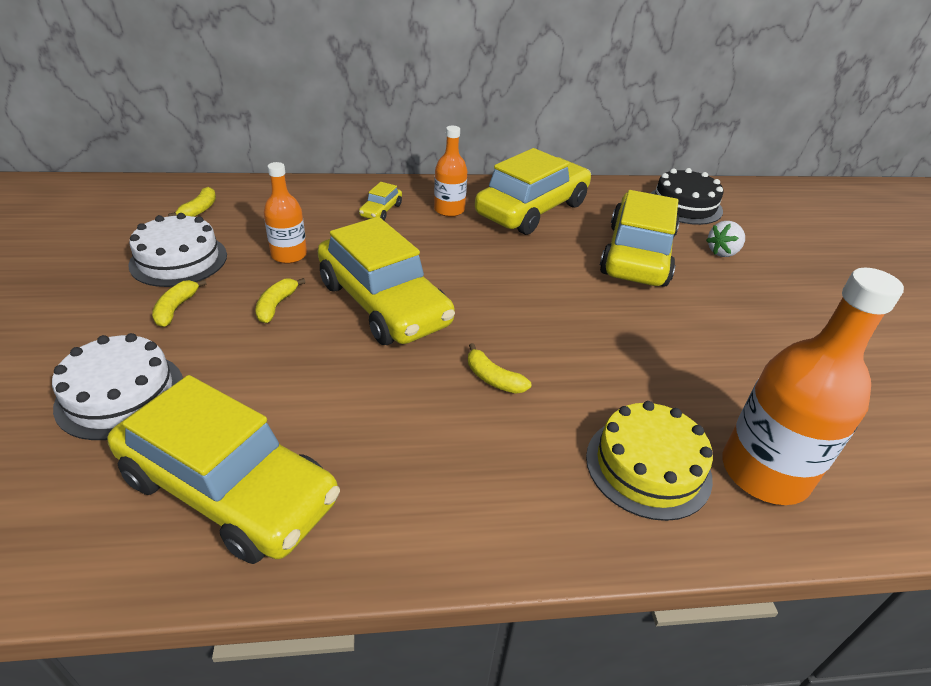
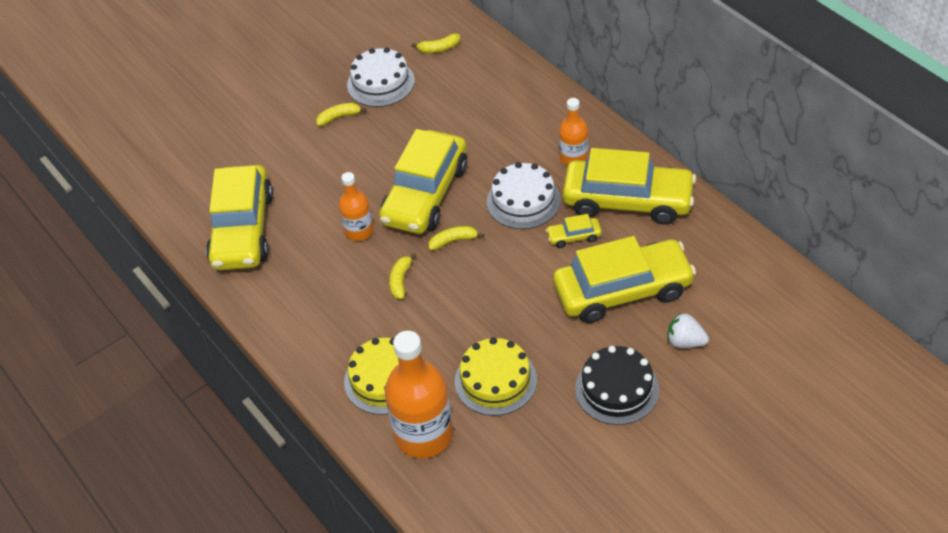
camera: 65 degrees right, 10 degrees up
(120, 394) = (264, 150): white cake -> white cake (523, 201)
(276, 305) = (379, 152): yellow banana -> yellow banana (453, 241)
(289, 255) = (432, 121): orange bottle -> orange bottle (359, 231)
(381, 210) = (532, 126): yellow car -> yellow car (574, 236)
(684, 205) = (749, 290): black cake -> black cake (617, 389)
(705, 376) = (495, 380): none -> yellow cake

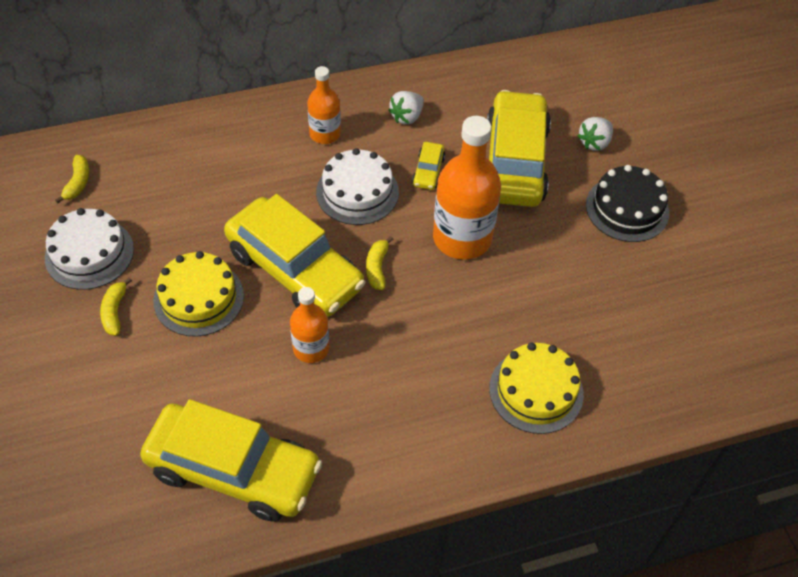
camera: 75 degrees left, 5 degrees up
(400, 280) = (406, 332): yellow banana -> none
(424, 435) = (622, 379): orange bottle -> orange bottle (462, 238)
(495, 380) = (578, 295): yellow cake -> yellow cake (198, 298)
(627, 201) = (407, 117): yellow car -> white strawberry

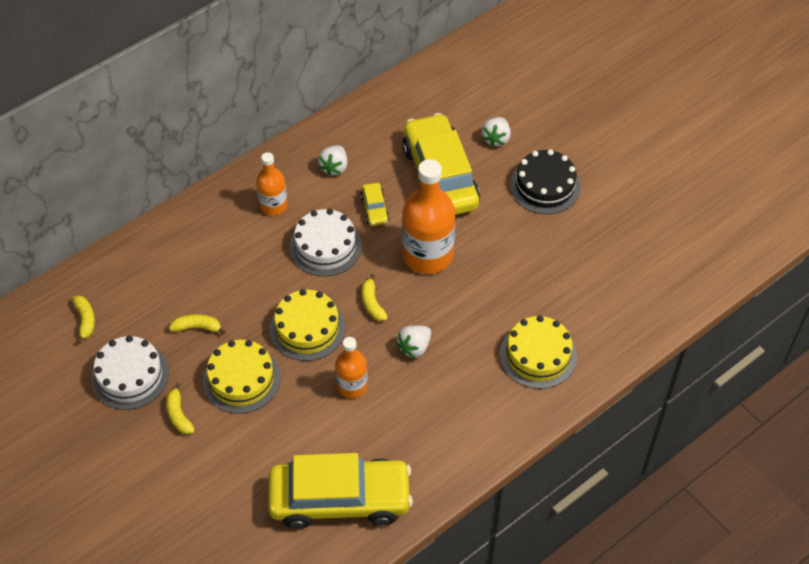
camera: 20 degrees left, 0 degrees up
(183, 228) = (197, 327): none -> yellow banana
(295, 269) = (307, 328): yellow car -> yellow cake
(400, 331) = (414, 347): none -> white strawberry

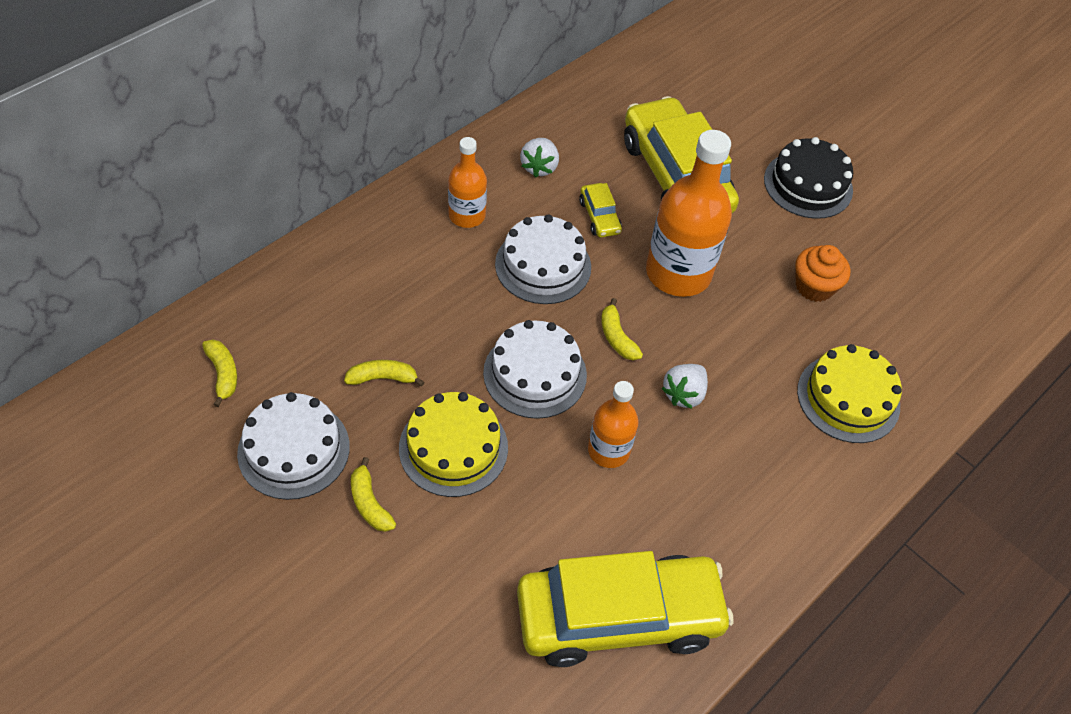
camera: 10 degrees left, 0 degrees up
(307, 328) = (535, 373): yellow cake -> white cake
(496, 139) = (736, 130): white strawberry -> none
(531, 269) = (814, 286): none -> orange cupcake

